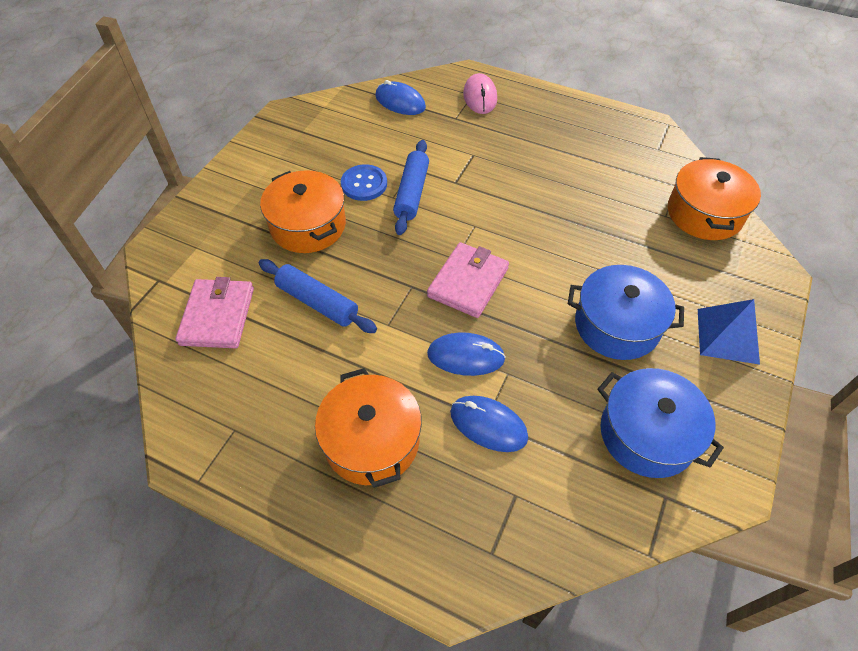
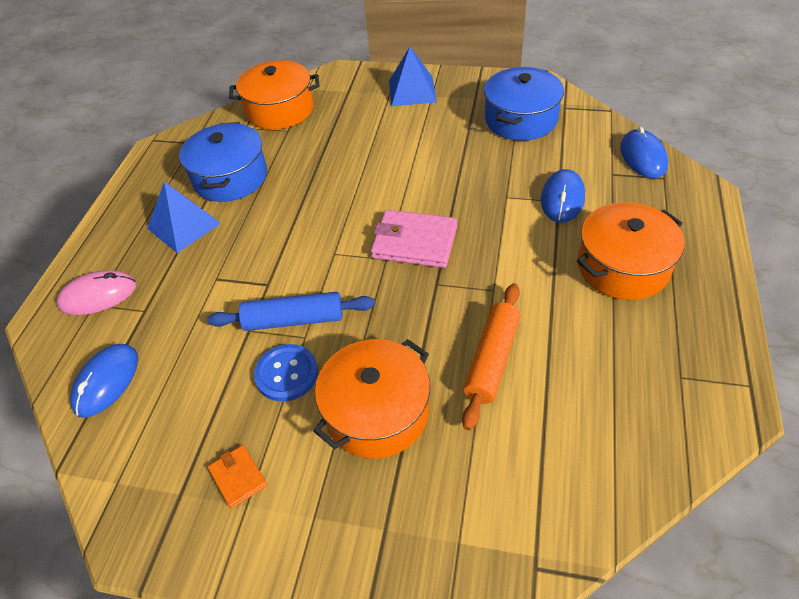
camera: 100 degrees left, 5 degrees down
(217, 316) = (557, 458): pink wallet -> none
(298, 155) = (238, 477): none -> orange wallet
(317, 302) = (492, 360): blue rolling pin -> orange rolling pin
(465, 356) = (502, 226): blue mouse -> blue mouse (643, 157)
(541, 140) = (184, 226): none -> blue pyramid
(617, 325) = (426, 144): blue pot -> blue pot (230, 177)

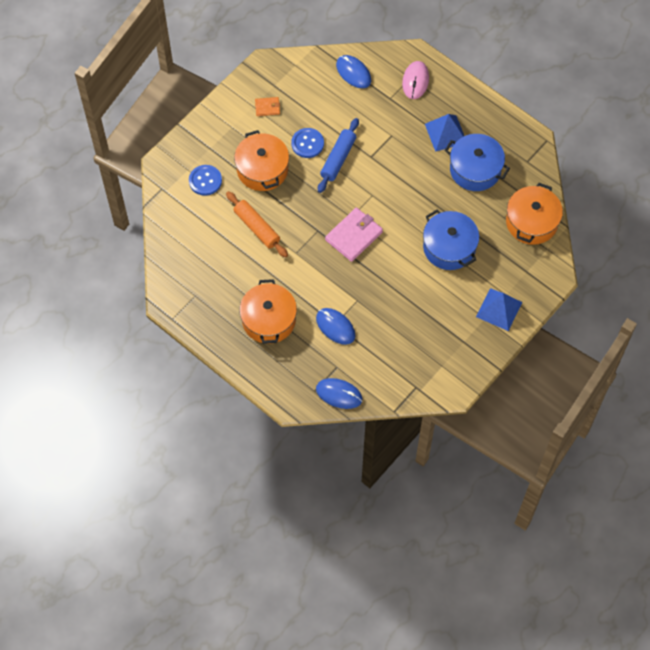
camera: 115 degrees right, 15 degrees up
(461, 493) = (205, 181): none -> blue button
(520, 119) = (421, 353): blue pot -> blue pot (449, 247)

